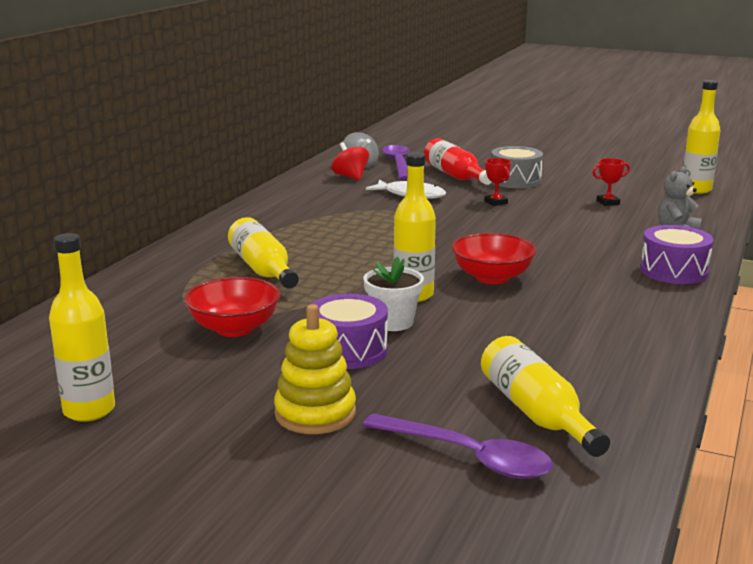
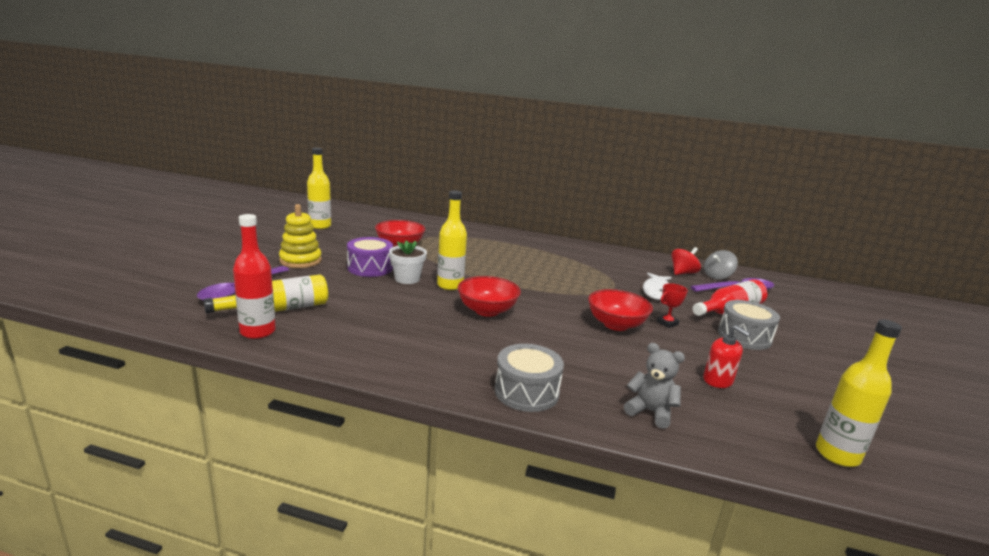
camera: 80 degrees right, 0 degrees up
(263, 269) = (482, 250): yellow bottle -> none
(508, 222) = (616, 324): none -> red bowl
(608, 202) = (718, 380): red trophy -> red soap dispenser
(617, 420) = (258, 332): none -> red bottle
(674, 271) = (526, 392): purple drum -> grey drum

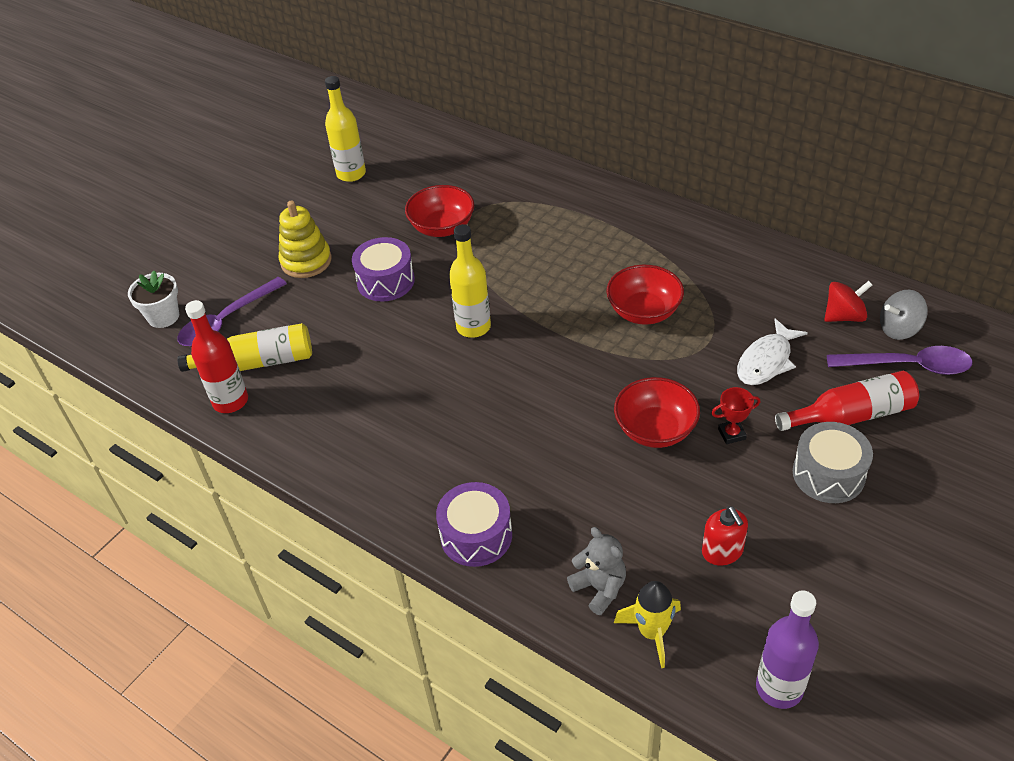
camera: 25 degrees right, 25 degrees up
(407, 279) = (424, 309): white flower pot -> white flower pot (163, 316)
(487, 310) = (498, 385): red bowl -> red bowl (644, 311)
(526, 392) = (476, 535): grey drum -> purple drum
(714, 434) = (652, 632): none -> yellow rocket
(837, 454) = (779, 688): yellow bottle -> purple bottle

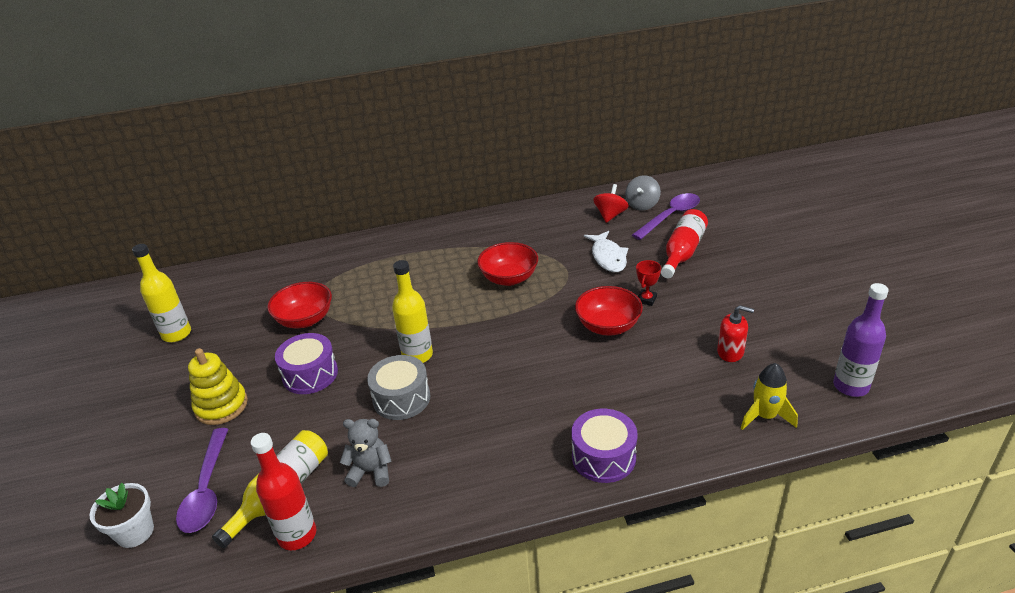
camera: 50 degrees left, 10 degrees down
(599, 588) = (708, 420): grey teddy bear -> grey teddy bear (371, 471)
(828, 474) = (715, 283): grey drum -> grey drum (401, 398)

